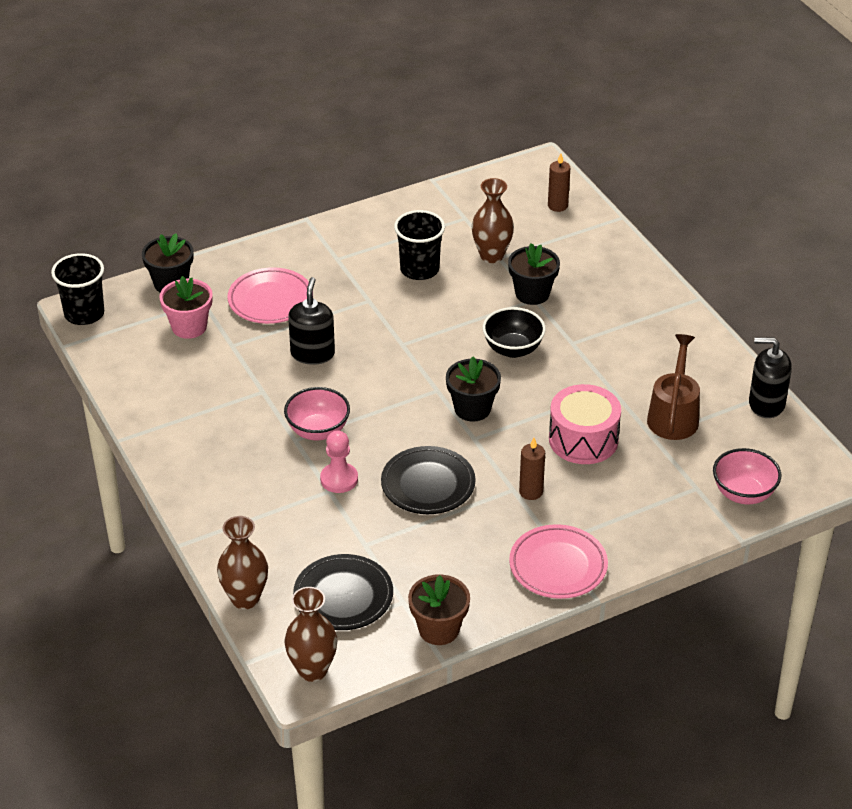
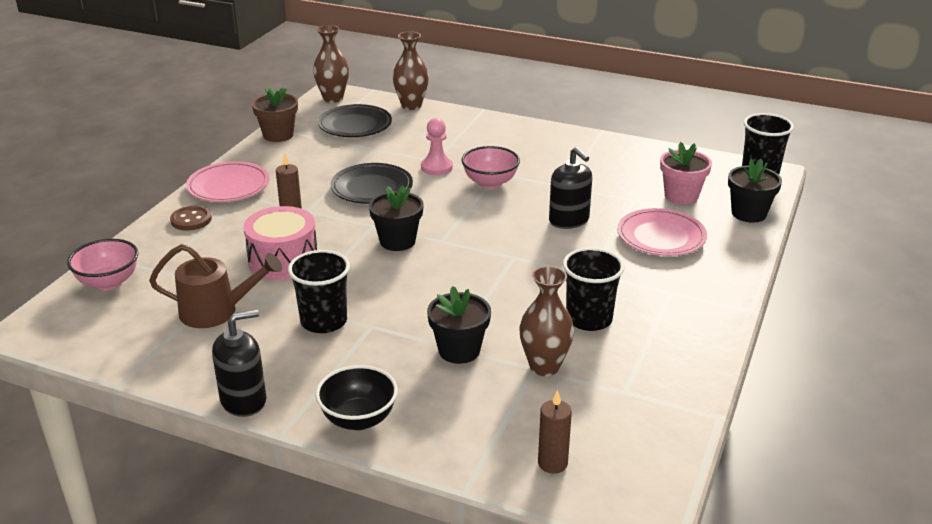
camera: 140 degrees right, 10 degrees down
(513, 349) = (418, 296): black bowl -> black bowl (358, 419)
(602, 364) = (324, 321): none -> black cup
(626, 536) = (191, 220): none -> brown button
(673, 415) = (217, 311): brown watering can -> brown watering can turned 60 degrees counterclockwise
(766, 404) = (129, 361): black soap dispenser -> black soap dispenser (243, 400)

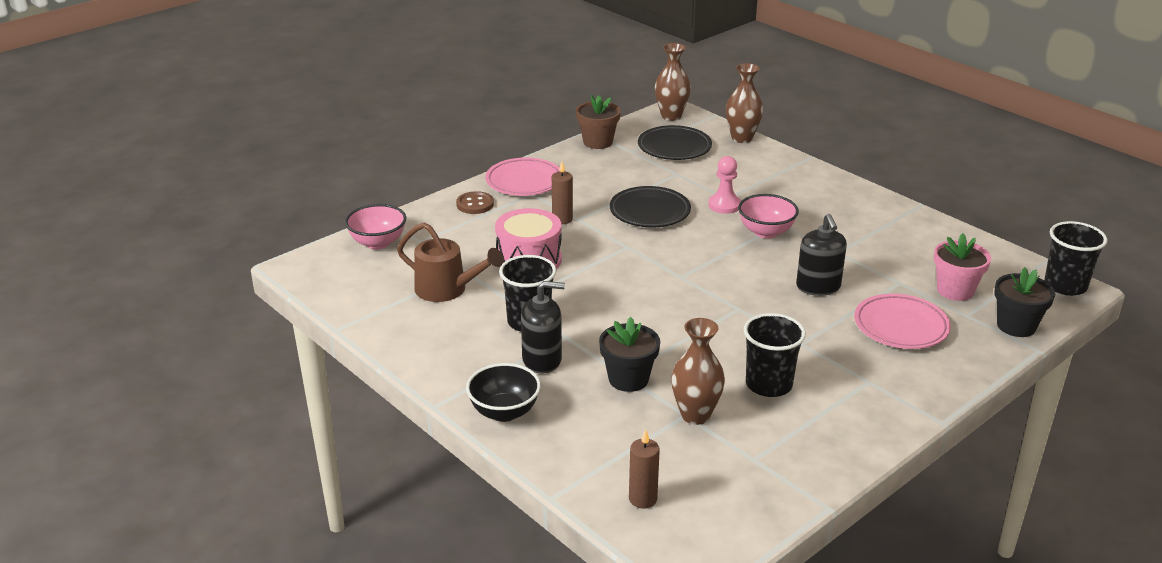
camera: 25 degrees right, 0 degrees up
(243, 400) = (423, 369): black soap dispenser -> black soap dispenser (542, 360)
(397, 241) = (640, 267): black flower pot -> none

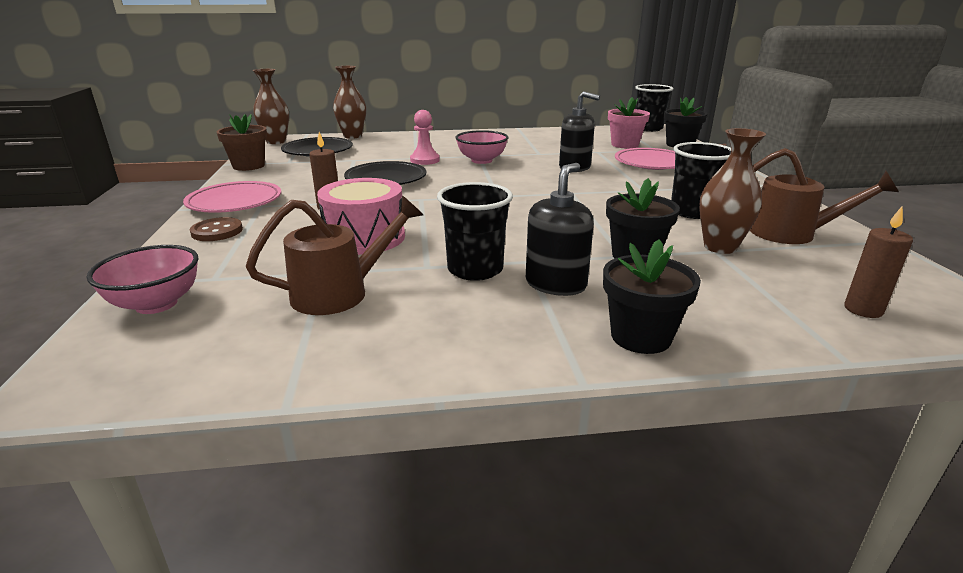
camera: 55 degrees left, 5 degrees down
(504, 412) = (640, 337): black bowl -> black flower pot
(777, 449) = (792, 234): none -> brown watering can

